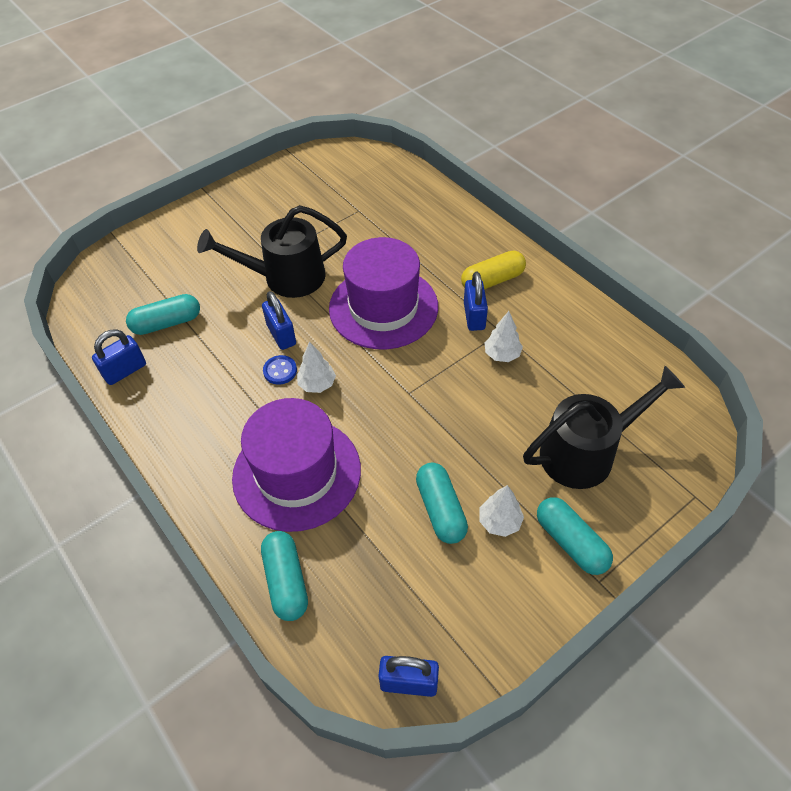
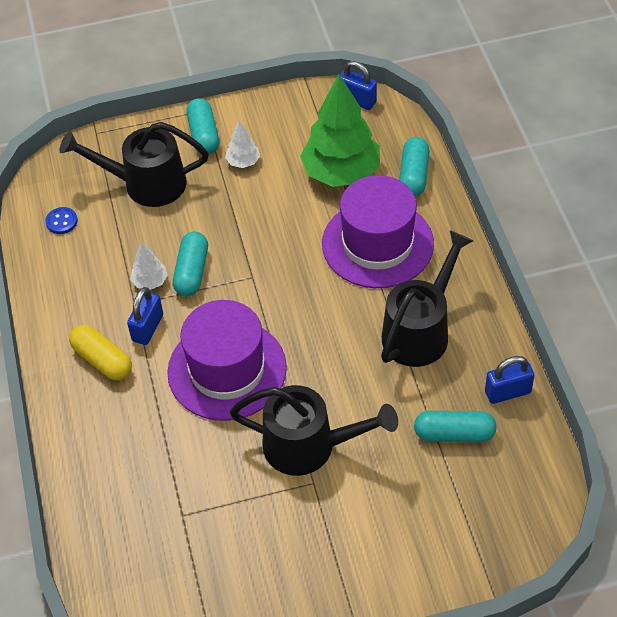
camera: 155 degrees left, 0 degrees up
(221, 398) = (420, 330): none -> black watering can
(280, 371) = (357, 338): blue button -> blue button (62, 221)
(281, 335) = (341, 376): blue padlock -> none
(317, 384) = (328, 312): white tree -> none
(376, 550) = (341, 173): none -> green tree
(440, 509) = (280, 183): turquoise capsule -> turquoise capsule (192, 272)
(492, 280) = (102, 360): yellow capsule -> yellow capsule turned 45 degrees clockwise

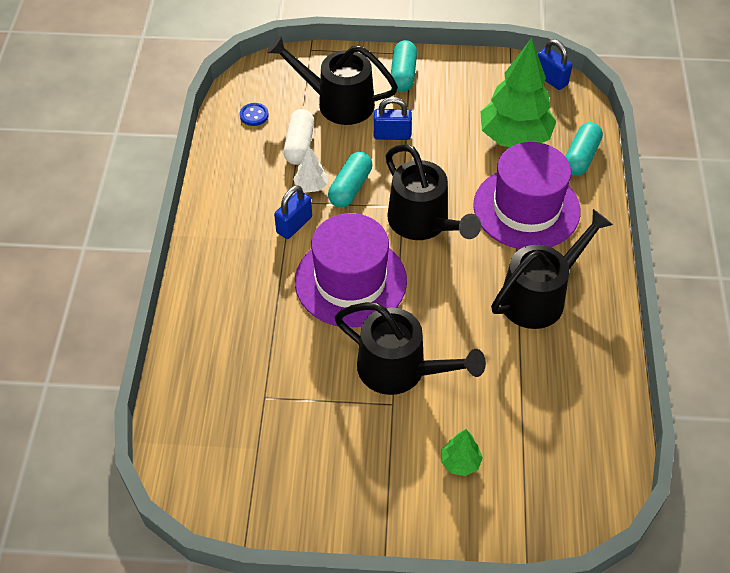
camera: 15 degrees right, 0 degrees up
(102, 360) = (245, 241): yellow capsule -> none
(122, 241) = (299, 145): none -> white capsule
(243, 162) = (430, 106): white tree -> none
(280, 288) = (424, 223): none -> black watering can
(399, 520) = (460, 462): none -> green tree
(454, 434) = (539, 399): turquoise capsule -> none
(507, 392) = (603, 375): blue padlock -> blue padlock (392, 135)

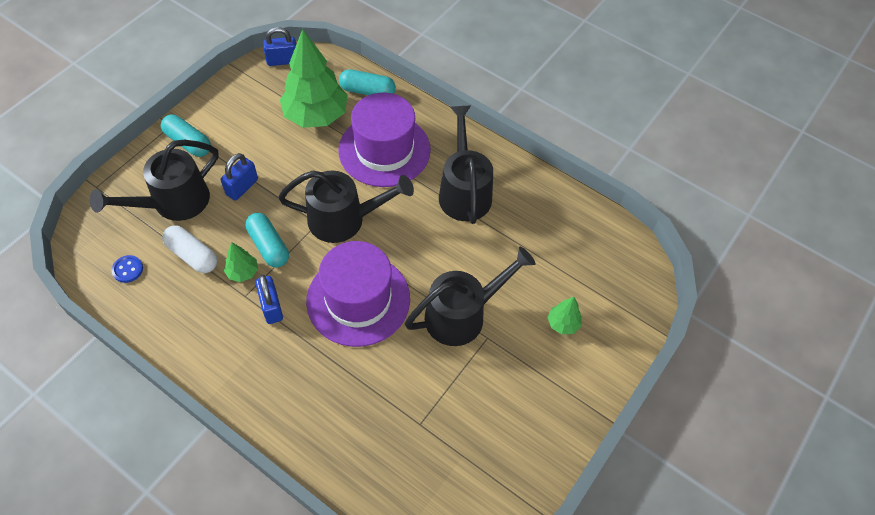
camera: 60 degrees left, 5 degrees up
(311, 186) = (243, 272): white tree -> green tree
(581, 157) = (367, 91): turquoise capsule -> turquoise capsule turned 45 degrees counterclockwise

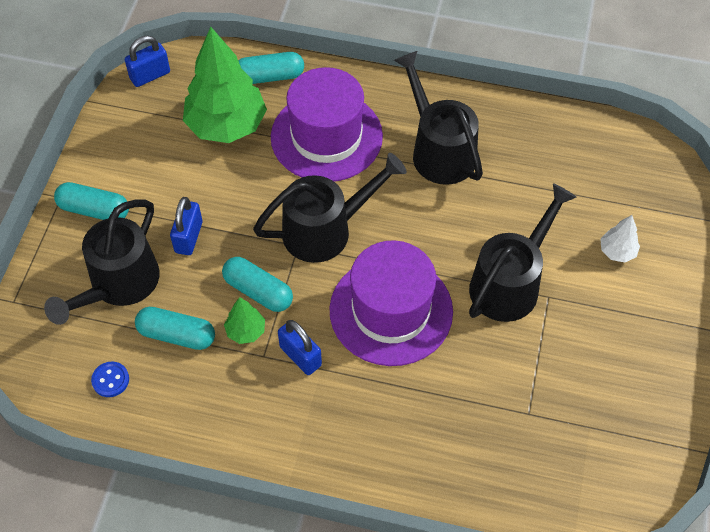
camera: 20 degrees left, 0 degrees up
(192, 255) = (177, 335): white capsule -> turquoise capsule
(563, 323) = (617, 251): green tree -> white tree

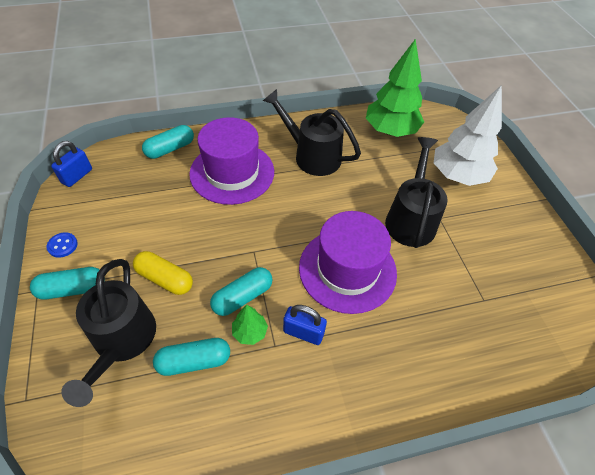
camera: 30 degrees left, 5 degrees down
(110, 380) = (153, 430): blue button -> blue button (62, 245)
(188, 237) = (165, 279): blue padlock -> yellow capsule
(226, 125) = (154, 190): green tree -> green tree (390, 131)
(258, 291) = (242, 297): turquoise capsule -> turquoise capsule turned 45 degrees counterclockwise
(326, 229) = (268, 232): black watering can -> none
(617, 251) = (458, 175): white tree -> white tree, size x2.26

